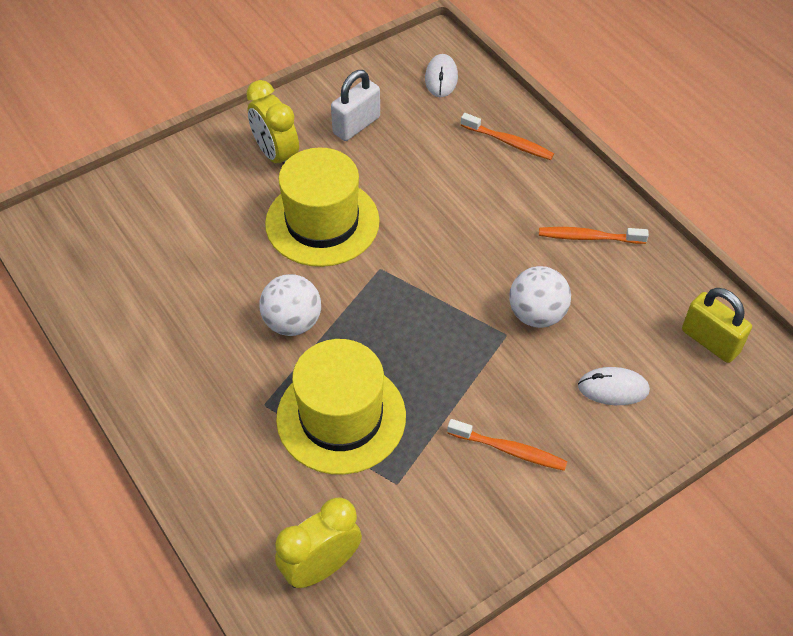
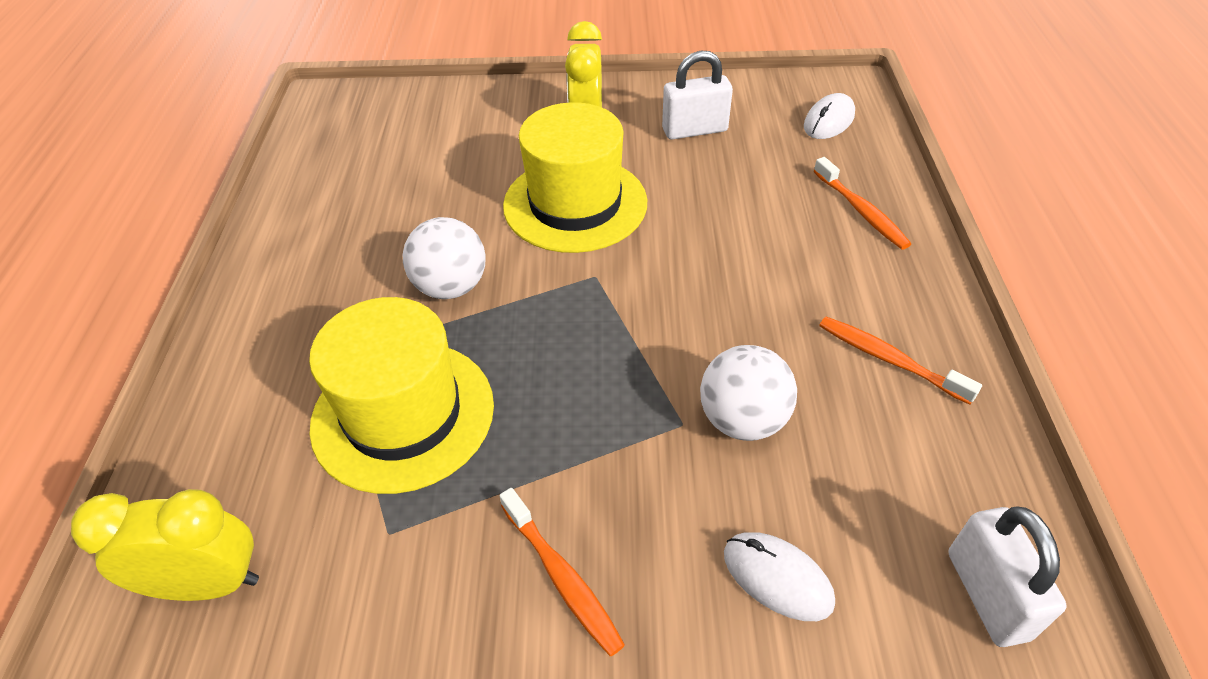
camera: 35 degrees right, 5 degrees down
(710, 341) = (987, 595): yellow padlock -> white padlock

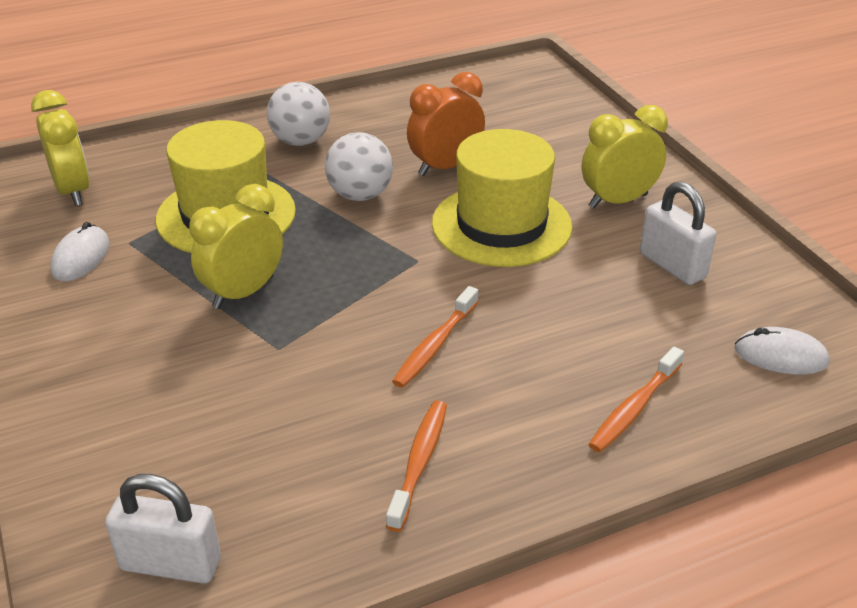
camera: 65 degrees right, 10 degrees down
(449, 210) = (445, 167): none -> orange clock
(562, 577) = (117, 324): orange toothbrush -> orange toothbrush (435, 345)
(569, 432) = (243, 292): none -> yellow clock
(742, 420) = (298, 380): white ball -> white ball (300, 141)
(777, 578) = (149, 431): white mouse -> white mouse (81, 257)
(987, 595) = (170, 564): white padlock -> white padlock turned 45 degrees clockwise

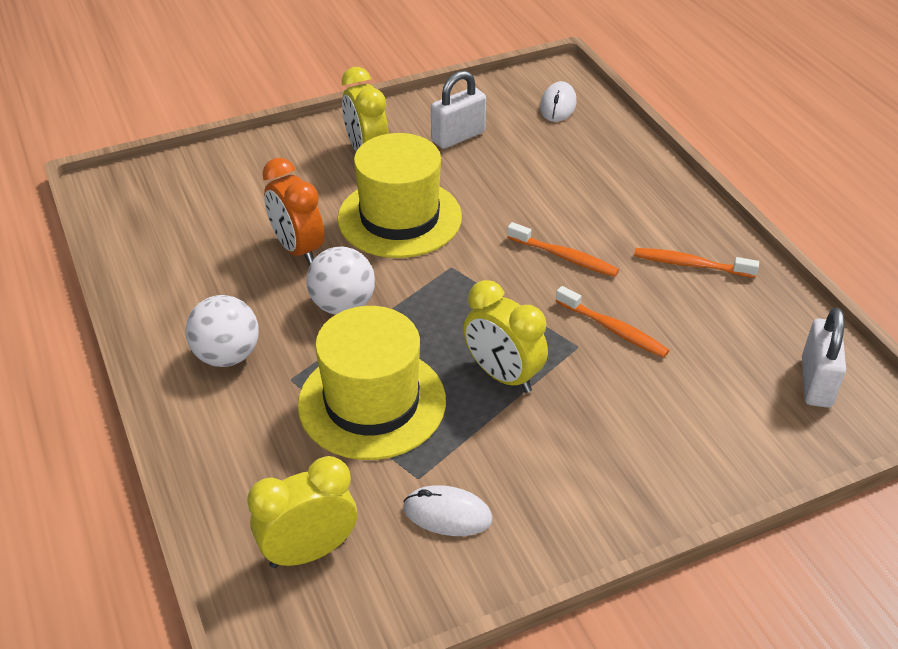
camera: 90 degrees left, 5 degrees up
(634, 408) = (618, 168): orange toothbrush -> orange toothbrush (613, 329)

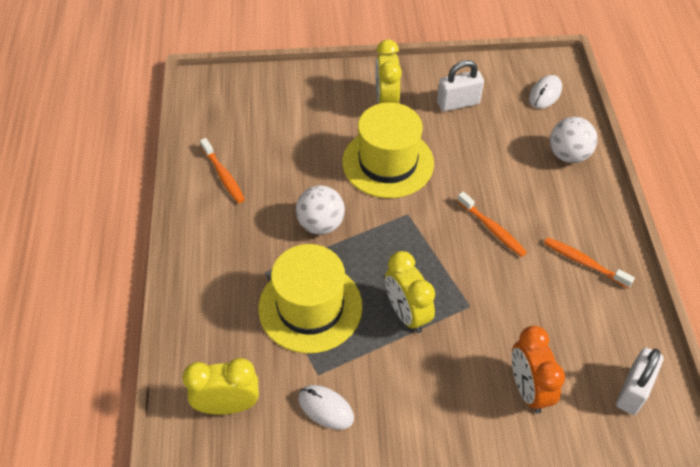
camera: 20 degrees right, 10 degrees up
(227, 356) = (231, 241): white ball -> white ball (568, 155)
(298, 249) = (308, 169): orange clock -> orange clock (528, 389)
(613, 329) = (501, 300): orange toothbrush -> orange toothbrush (223, 175)

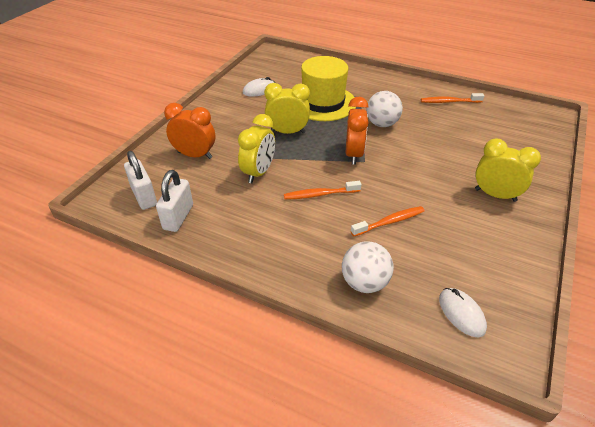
camera: 120 degrees right, 10 degrees down
(228, 405) = (289, 67): yellow clock -> yellow clock (258, 173)
(388, 162) = (421, 170): yellow hat -> none
(403, 227) = (354, 154): none -> orange clock
(458, 103) = (474, 238): white padlock -> white padlock (178, 217)
(584, 262) = (250, 227): orange toothbrush -> orange toothbrush (389, 222)

